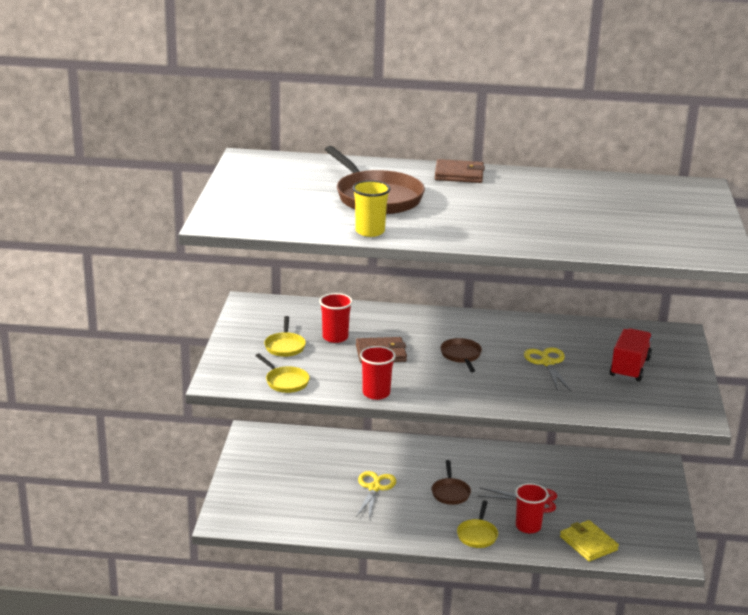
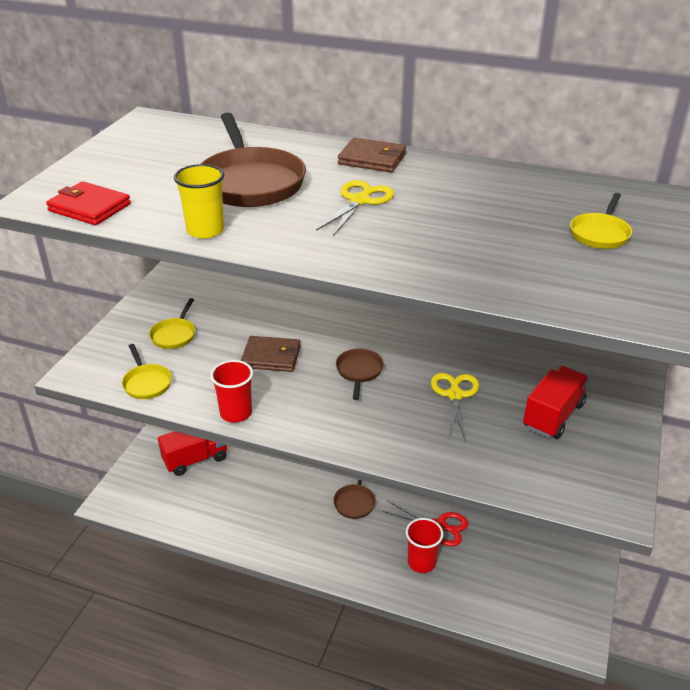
camera: 15 degrees right, 10 degrees up
(264, 224) = (89, 207): none -> red wallet
(285, 480) = (195, 459): none -> red truck
(335, 337) = (233, 329): red cup -> none
(374, 488) = (279, 483): yellow scissors -> yellow scissors (360, 201)
(477, 535) = (361, 564): yellow pan -> yellow pan (600, 234)
(588, 543) = (481, 598): yellow wallet -> none

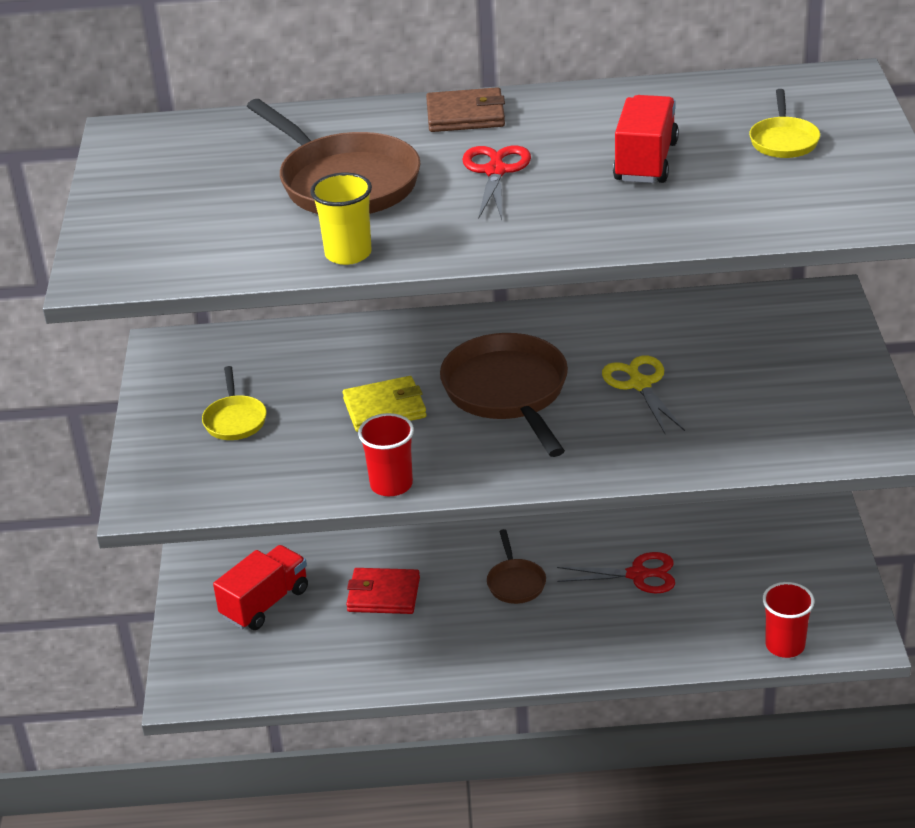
camera: 20 degrees left, 0 degrees up
(89, 207) = (177, 265): red wallet -> red wallet (383, 595)
(146, 383) = (248, 486): yellow pan -> none
(271, 357) = (384, 408): brown wallet -> yellow wallet
(359, 372) = (508, 392): brown pan -> brown pan, size x1.99
(360, 201) = (495, 171): yellow scissors -> red scissors
(421, 562) = (640, 621): red cup -> red cup (785, 645)
(553, 415) = (764, 373): red truck -> red truck (645, 162)

